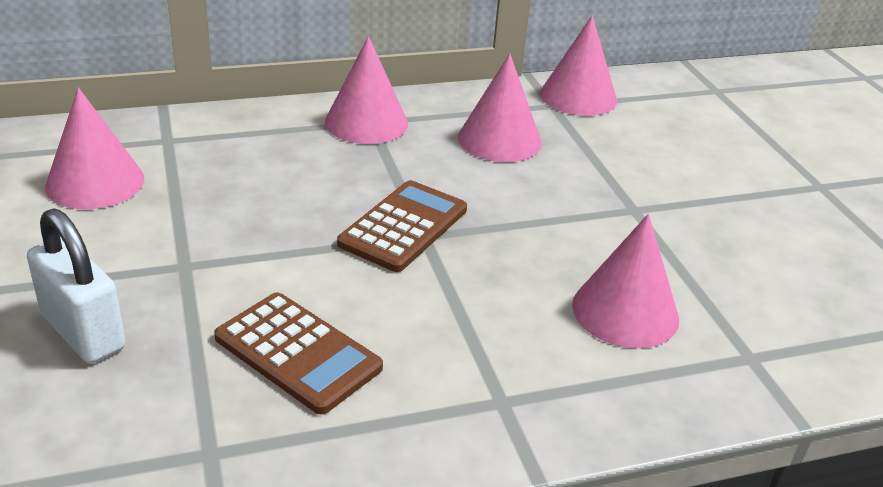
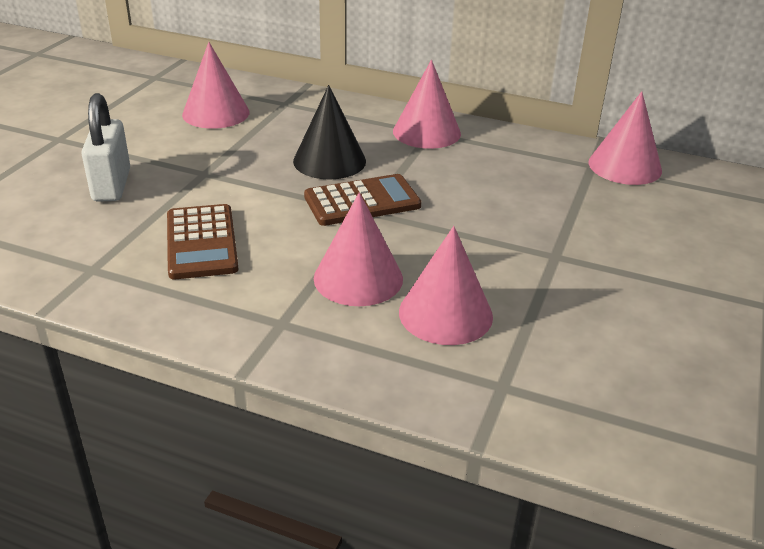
camera: 40 degrees right, 0 degrees up
(310, 193) = (329, 161): none -> black cone
(499, 139) = (512, 173): pink cone -> pink cone (358, 278)

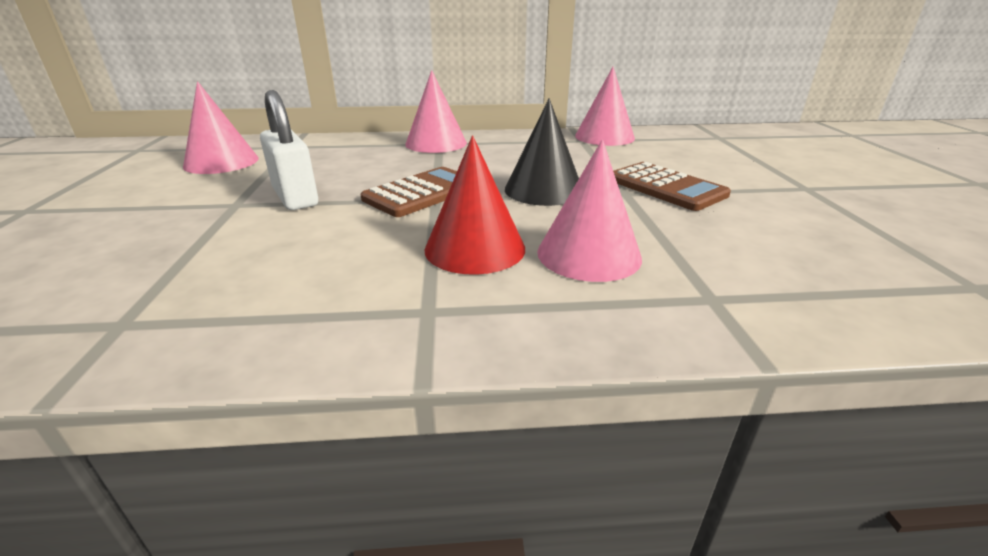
camera: 25 degrees left, 5 degrees down
(112, 185) = (117, 235): white padlock -> white padlock (295, 197)
(201, 242) = (269, 260): brown calculator -> brown calculator (666, 187)
(329, 161) = (365, 173): black cone -> black cone (543, 190)
(358, 278) = (475, 248): pink cone -> red cone

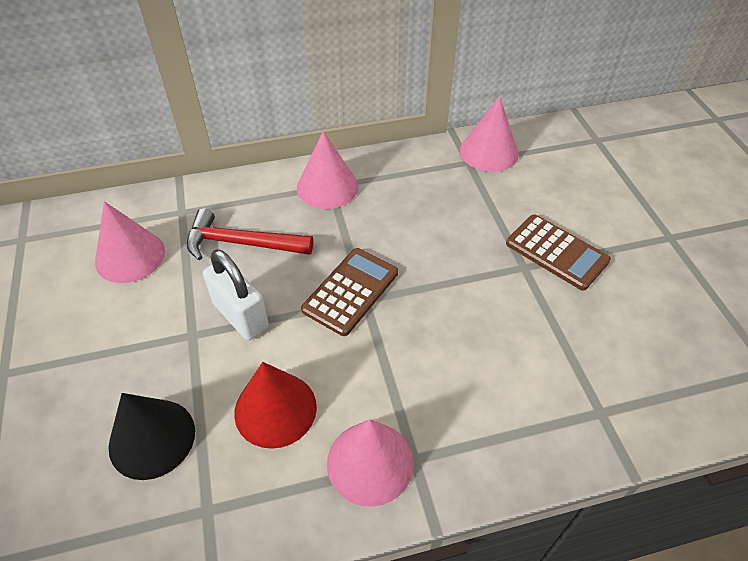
camera: 10 degrees left, 20 degrees up
(332, 163) = (241, 243): none -> red hammer
(475, 248) = (423, 374): red cone -> red cone (275, 409)
(543, 190) = (454, 271): black cone -> black cone (152, 438)
(589, 254) = (510, 370): pink cone -> pink cone (370, 462)

